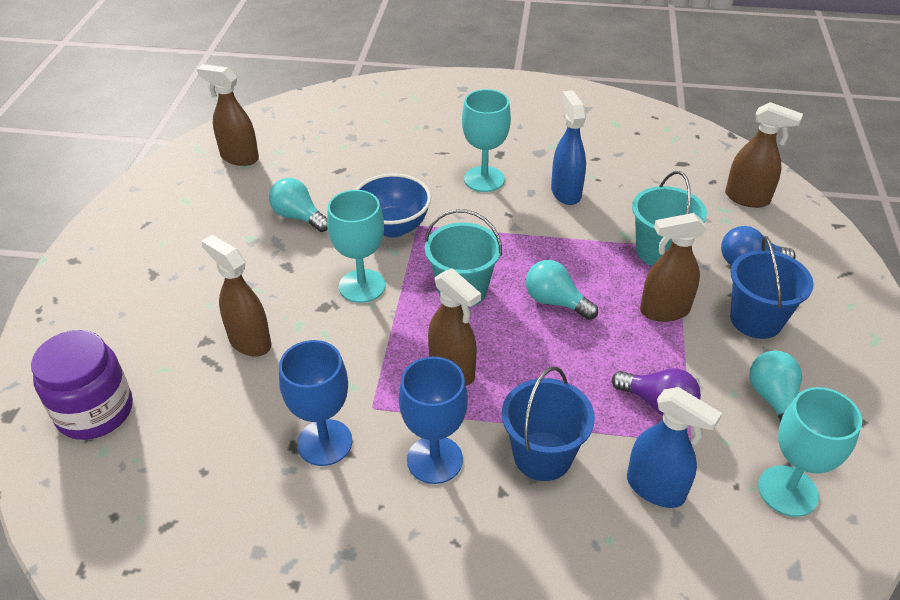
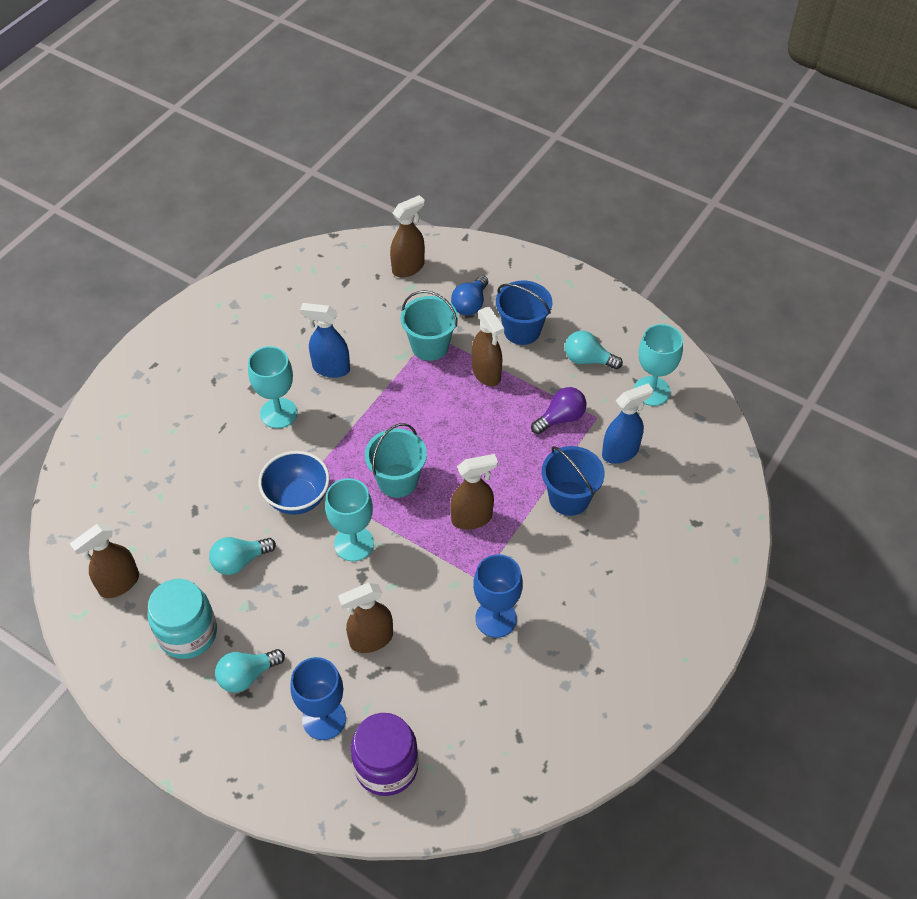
camera: 65 degrees left, 10 degrees up
(205, 214) = (188, 633): none -> turquoise jar
(434, 459) = (542, 558): blue goblet -> blue goblet (324, 719)
(555, 302) = (442, 430): turquoise light bulb -> turquoise light bulb (247, 676)
(664, 311) = (486, 374): brown spray bottle -> brown spray bottle turned 45 degrees counterclockwise

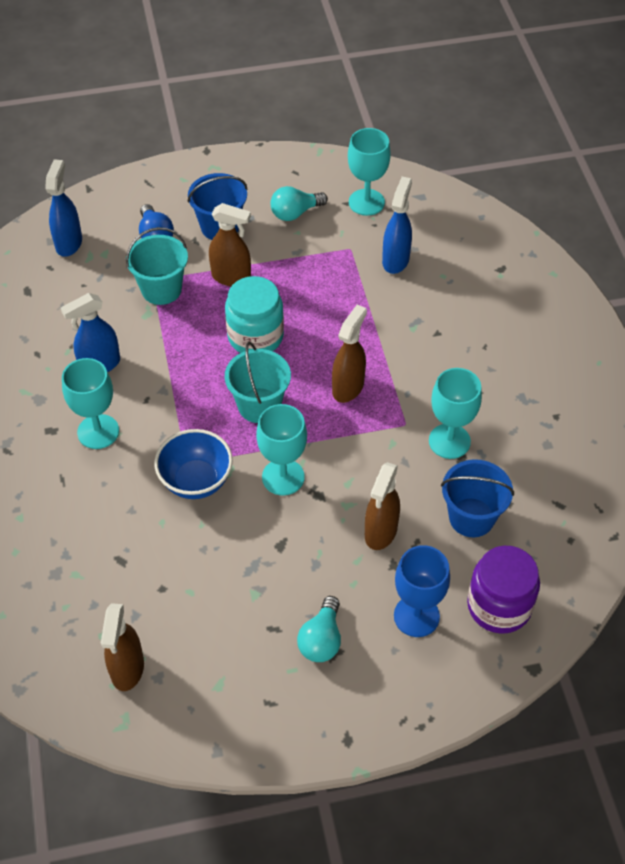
camera: 45 degrees left, 0 degrees up
(188, 633) = (235, 653): turquoise jar -> turquoise jar (255, 336)
(240, 561) = (209, 565): turquoise light bulb -> none
(408, 268) = (69, 243): brown spray bottle -> blue spray bottle
(496, 618) = (449, 441): blue goblet -> turquoise goblet
(560, 418) = (325, 268): purple light bulb -> none
(569, 498) = (399, 319): blue bucket -> blue bucket (471, 517)

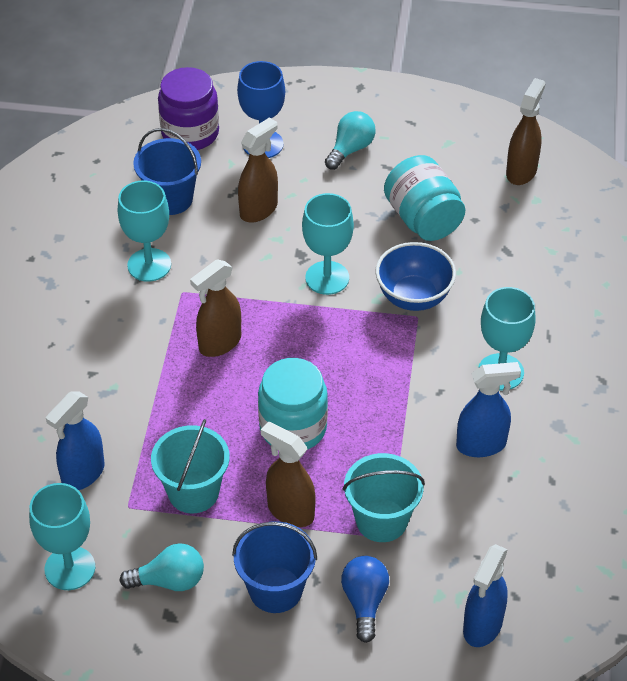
camera: 160 degrees left, 5 degrees down
(214, 572) = (423, 219): none -> turquoise jar
(259, 405) = (321, 351): turquoise bucket -> turquoise bucket (193, 492)

